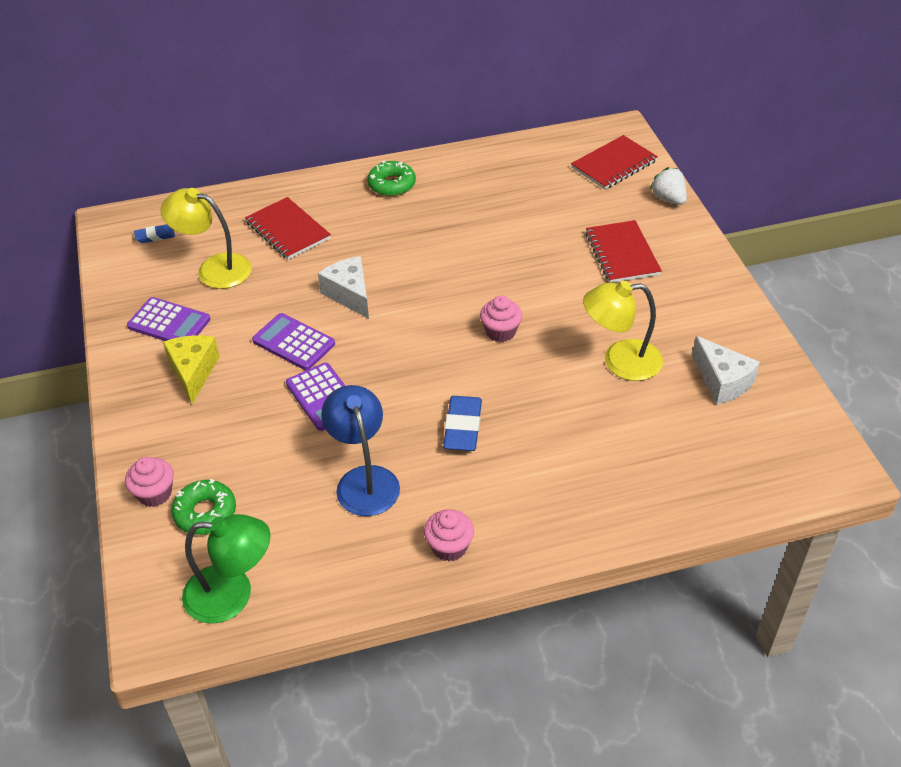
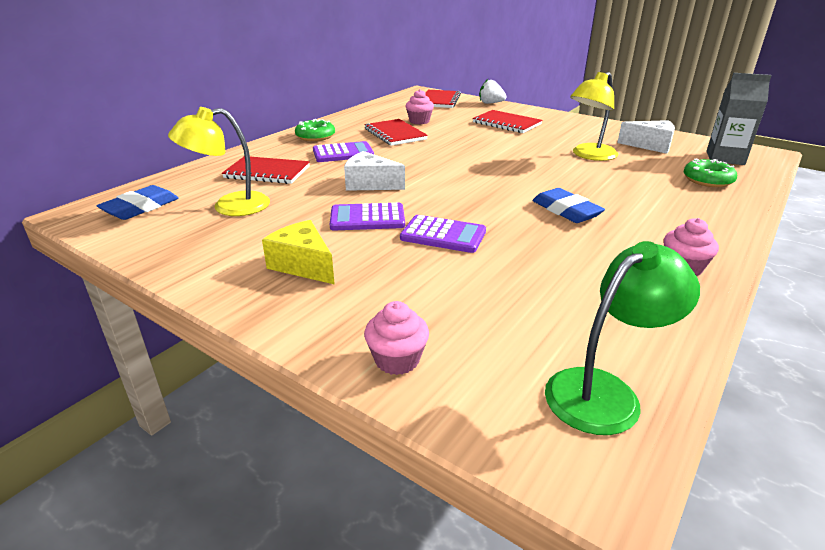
camera: 40 degrees left, 15 degrees down
(155, 236) = (141, 208): blue eraser -> blue eraser, size x1.75
(169, 323) = (231, 247): purple calculator -> purple calculator (343, 153)
(205, 513) = (471, 347): green donut -> green donut (707, 180)
(364, 480) = (558, 262): blue lamp -> none
(472, 217) = (395, 134): none -> red notebook
(500, 332) = (502, 167): pink cupcake -> pink cupcake (419, 121)
(771, 449) = (725, 158): none -> grey carton

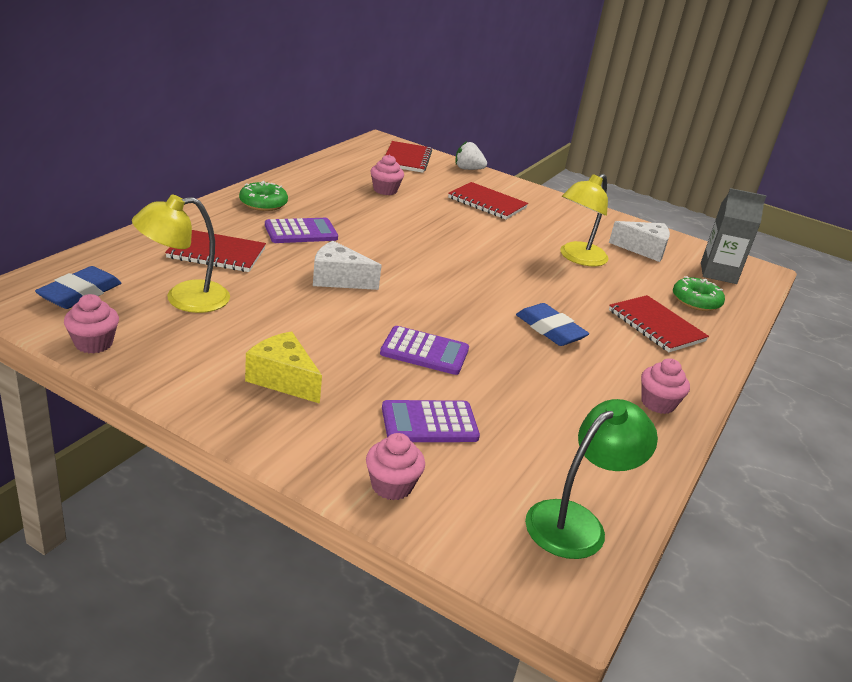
camera: 10 degrees left, 0 degrees up
(137, 245) = (93, 343): none -> pink cupcake
(367, 218) = (342, 325): purple calculator -> purple calculator (429, 423)
(395, 134) = (358, 208): red notebook -> red notebook (656, 326)

